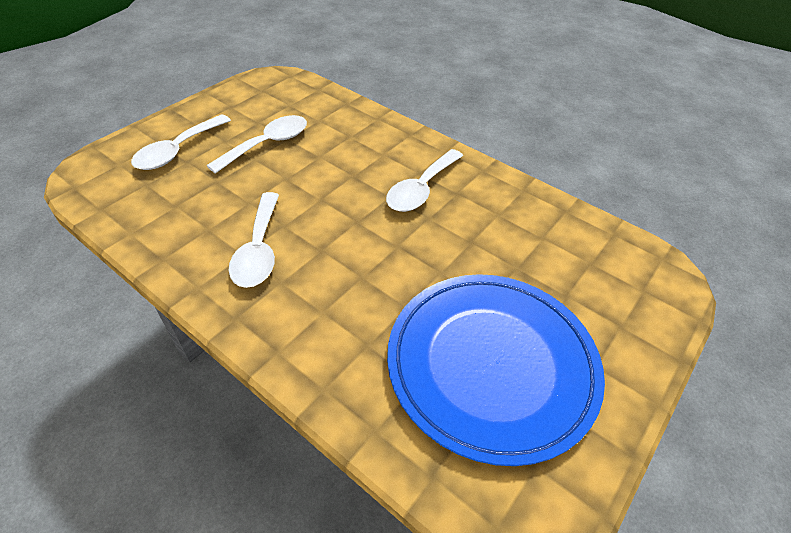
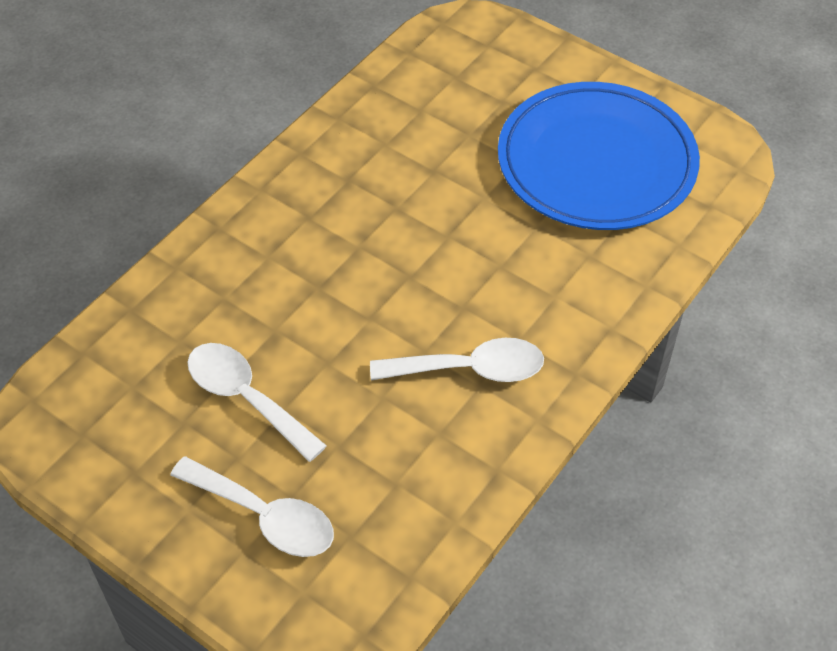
camera: 90 degrees left, 5 degrees up
(421, 189) = (343, 214): white spoon -> none

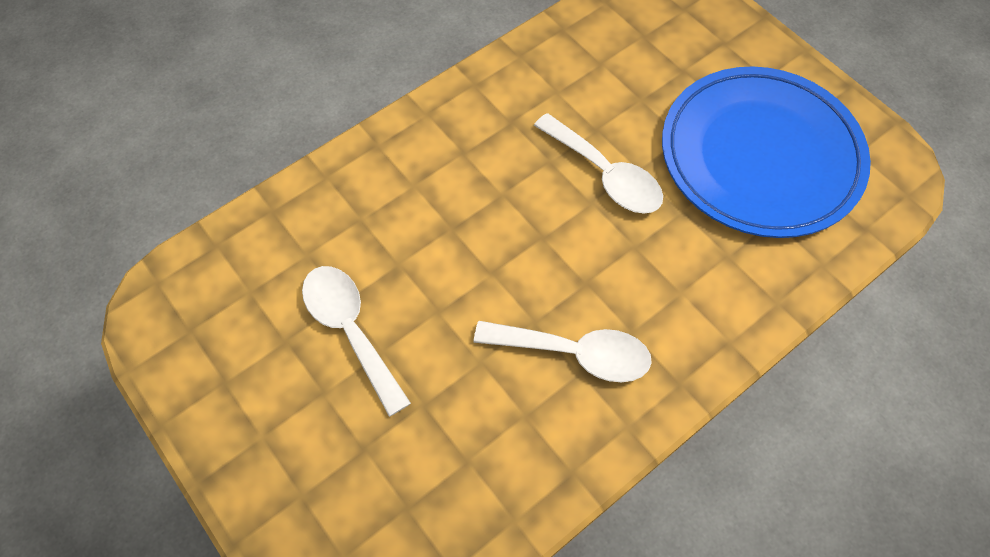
camera: 15 degrees right, 10 degrees up
(265, 516) = (331, 464): white spoon -> white spoon (605, 175)

